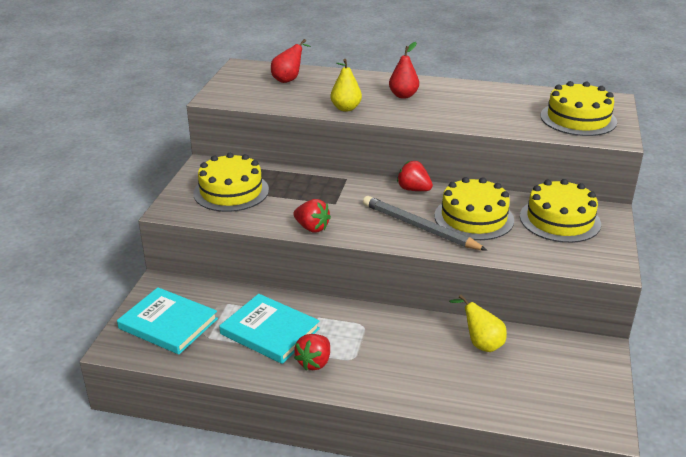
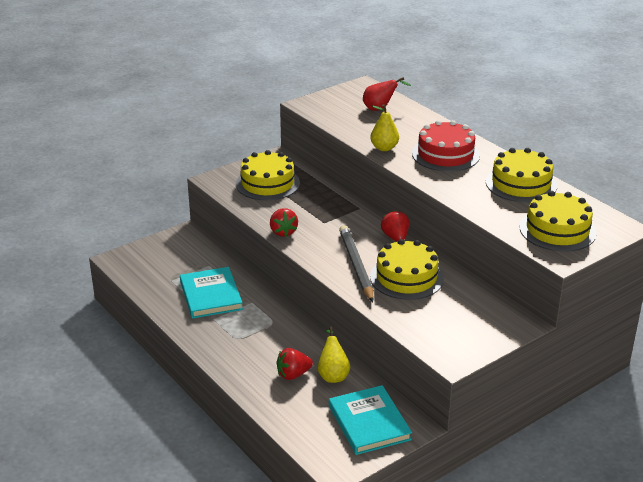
camera: 40 degrees right, 0 degrees up
(168, 324) = (159, 260): turquoise book -> turquoise book (369, 423)
(314, 362) = (211, 328): red strawberry -> red strawberry (293, 374)
(403, 95) = (445, 154): red pear -> red cake
(559, 220) = (471, 310): yellow cake -> yellow cake (521, 184)

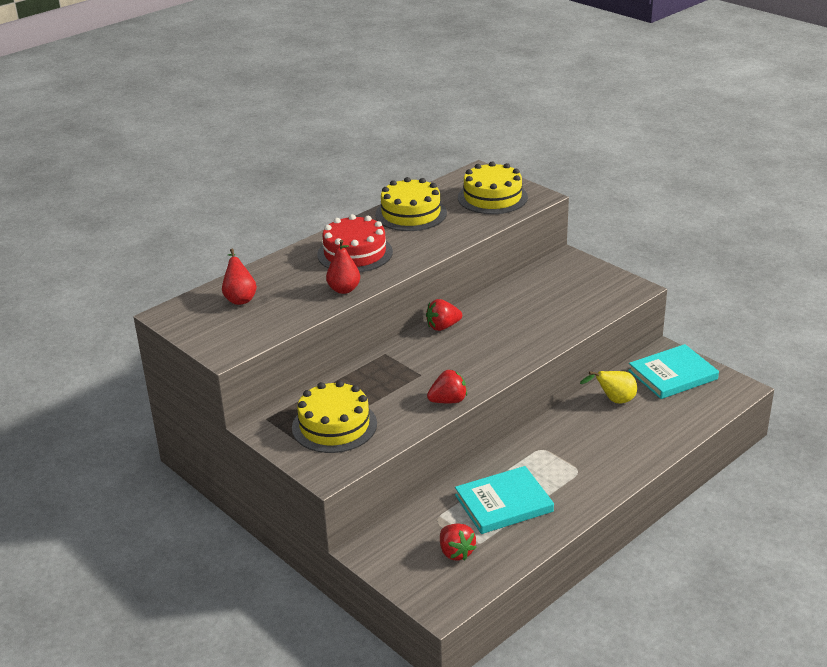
camera: 95 degrees left, 0 degrees up
(293, 374) = (624, 425): red strawberry -> red strawberry (456, 552)
(356, 265) = (503, 347): grey pencil -> none
(384, 148) = (344, 289): yellow pear -> red pear
(406, 277) = (516, 316): yellow cake -> none

